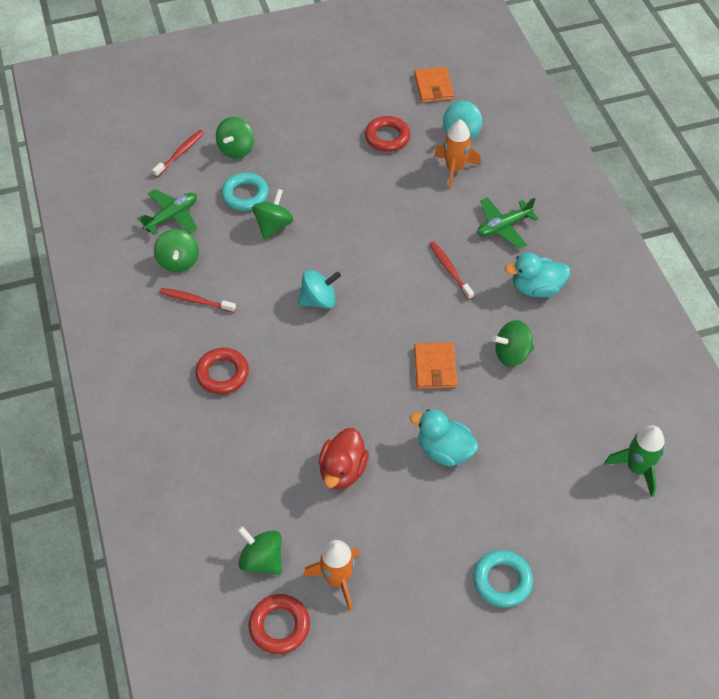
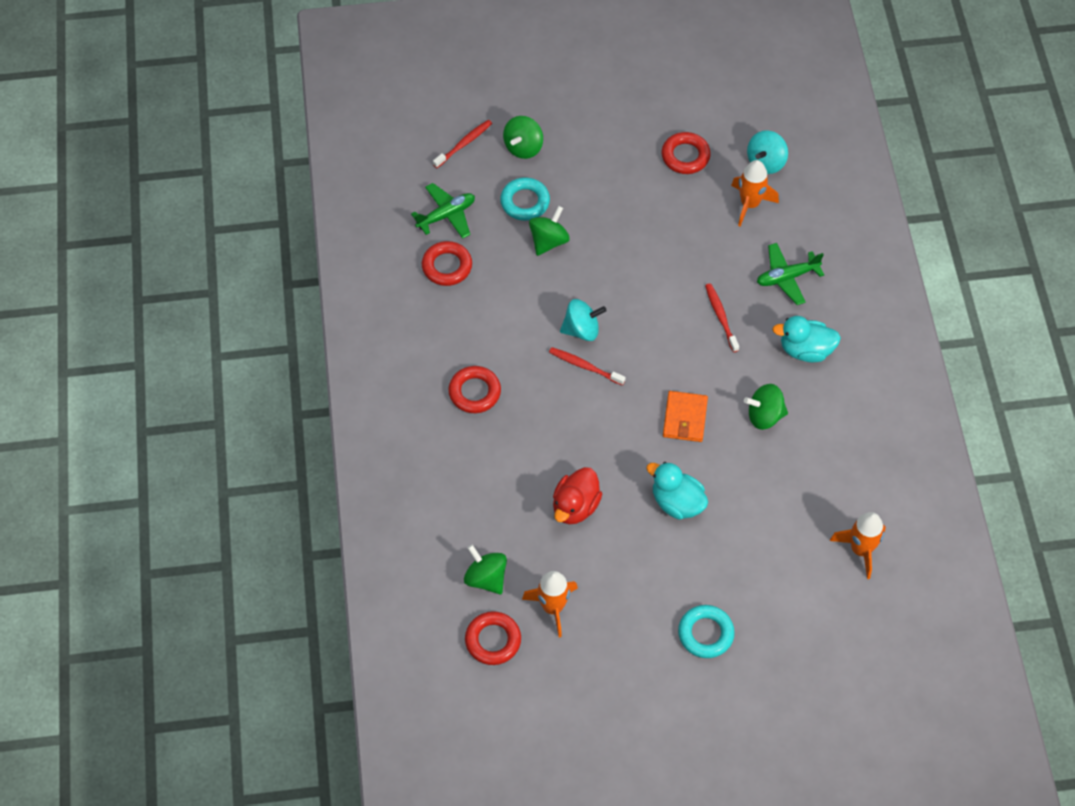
camera: 10 degrees right, 5 degrees up
(178, 261) = (447, 266): green spinning top -> red ring
(195, 301) = (458, 311): red toothbrush -> red toothbrush (585, 366)
(433, 87) = (747, 102): orange wallet -> none
(636, 468) = (860, 549): green rocket -> orange rocket

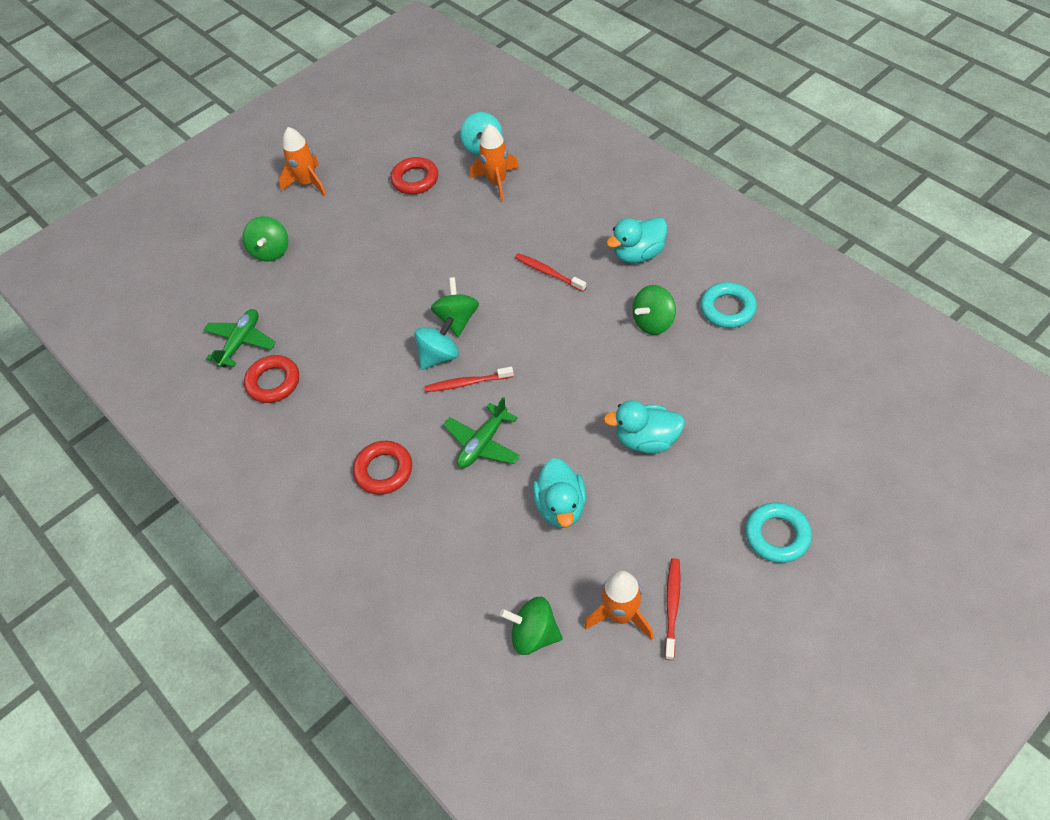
camera: 30 degrees left, 5 degrees down
(464, 144) = (214, 279): red toothbrush -> red toothbrush (672, 606)
(493, 640) = (592, 692): red ring -> none
(525, 202) = (305, 290): turquoise ring -> turquoise ring (727, 309)
(548, 241) = (351, 306): green spinning top -> green spinning top (457, 319)
(575, 506) = (561, 506): red duck -> turquoise duck
(685, 418) = (590, 367): orange wallet -> none
(787, 277) = (574, 213): green plane -> green plane (483, 443)
(860, 549) = (830, 372): orange rocket -> orange rocket (308, 183)

